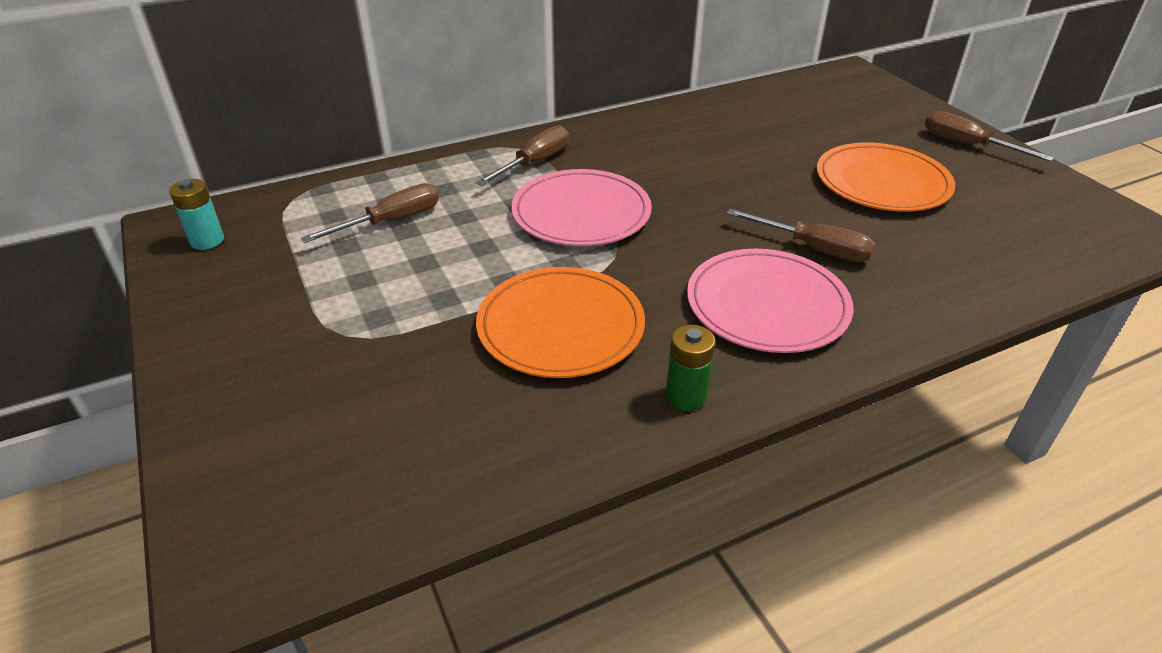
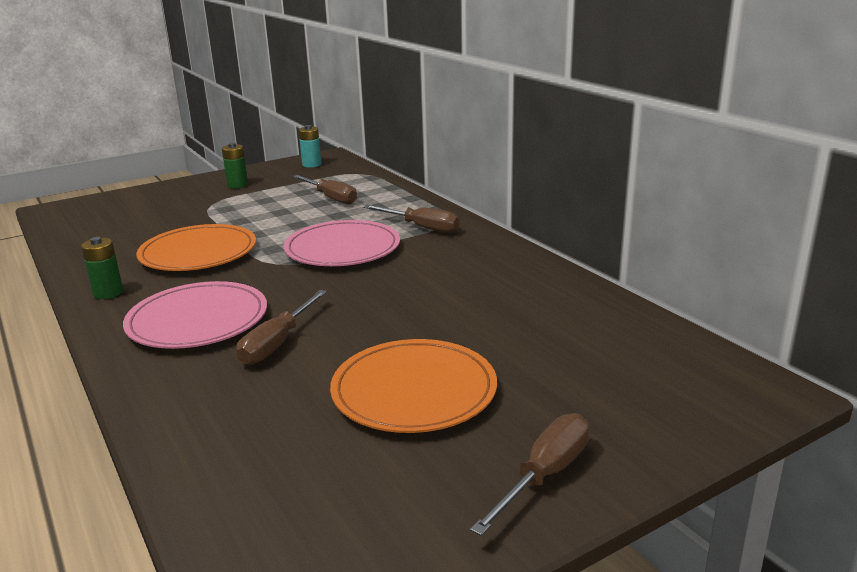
camera: 85 degrees right, 15 degrees down
(258, 313) = (237, 185): none -> green battery

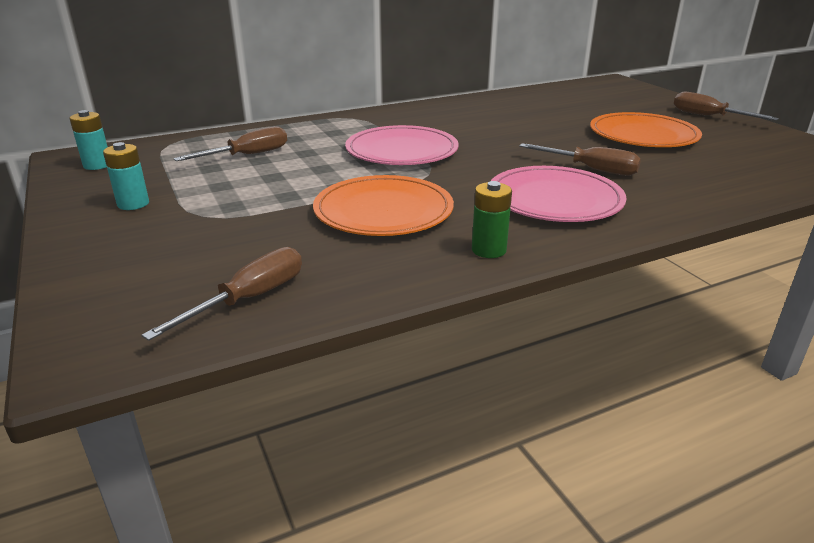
camera: 85 degrees left, 5 degrees up
(237, 185) = (133, 204): green battery -> turquoise battery
(422, 227) = (365, 125): brown screwdriver -> brown screwdriver (249, 299)

